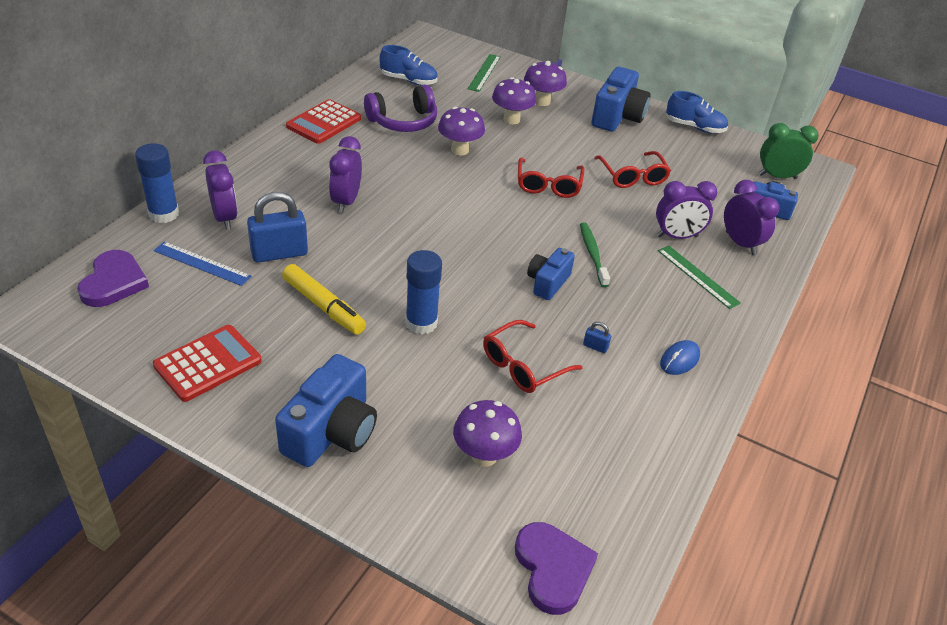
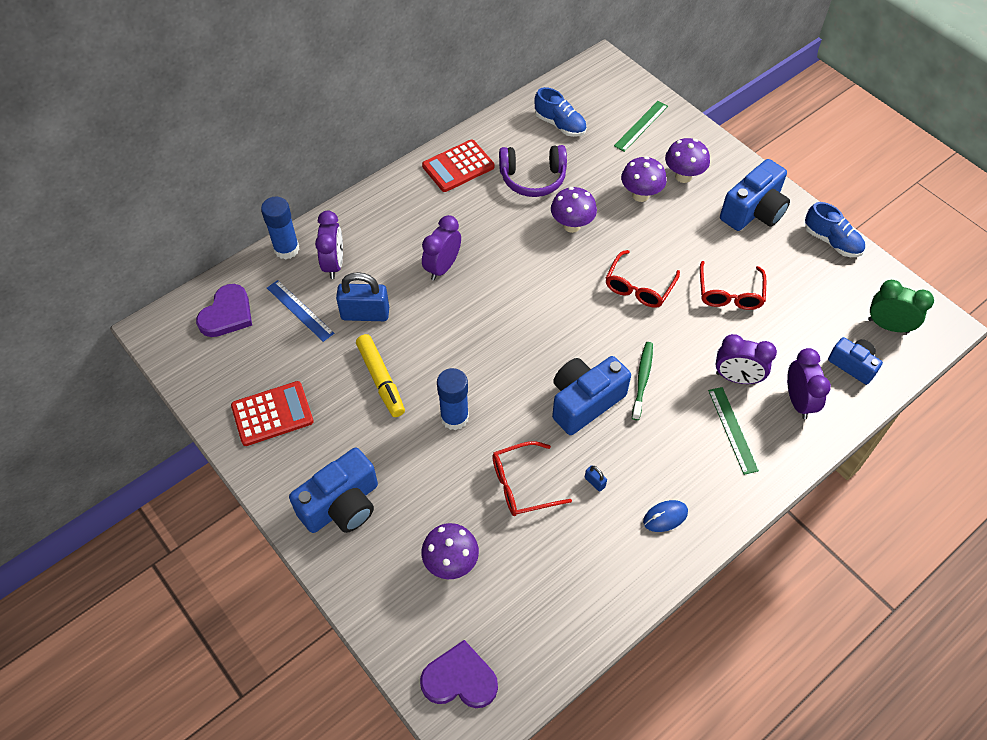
camera: 25 degrees right, 15 degrees up
(547, 282) = (584, 402): blue camera -> blue camera, size x1.65
(553, 569) = (460, 679): purple heart -> purple heart turned 90 degrees counterclockwise

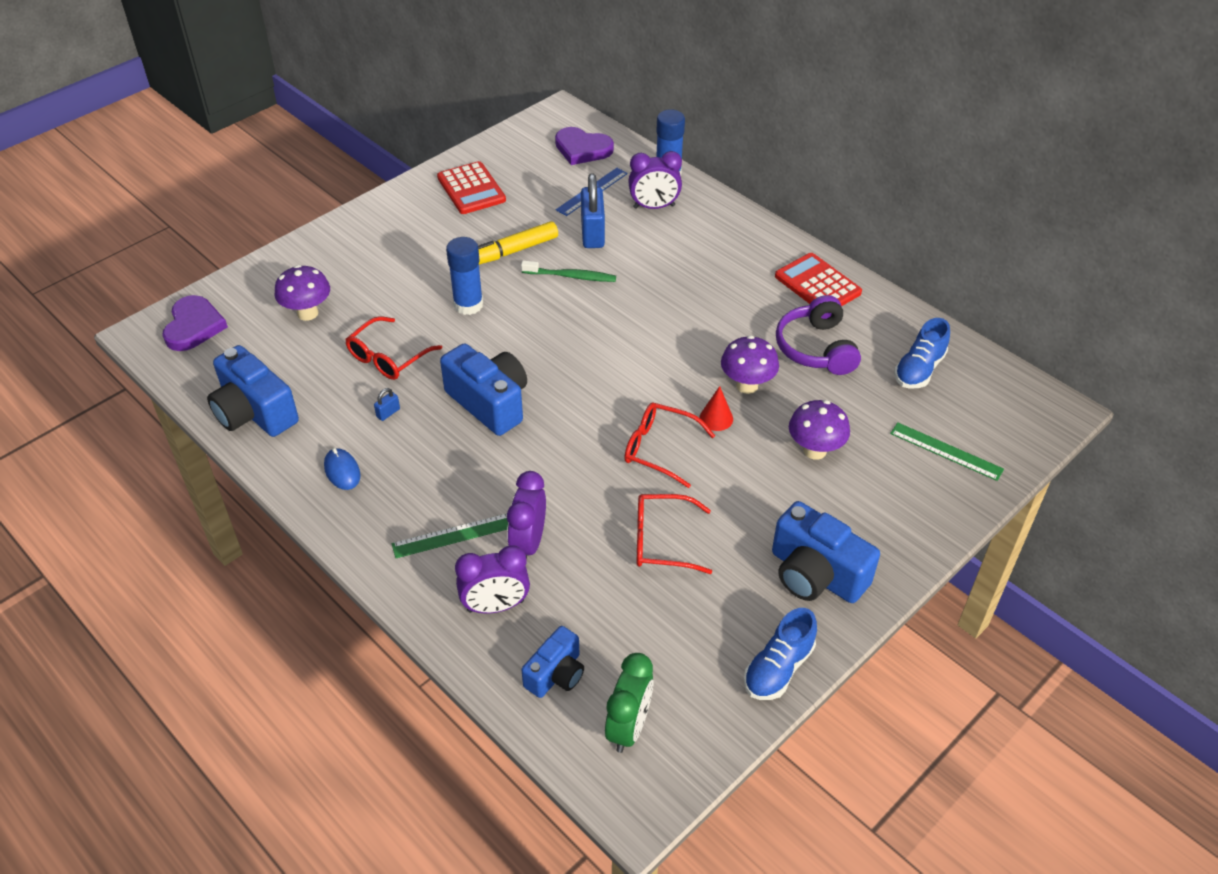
camera: 85 degrees right, 10 degrees down
(342, 505) = (373, 240): blue camera -> blue camera (254, 412)
(442, 267) = (662, 283): purple clock -> none
(522, 485) = (388, 357): red glasses -> red glasses turned 120 degrees counterclockwise
(606, 248) = (716, 418): none -> red cone
(642, 379) = (522, 452): green toothbrush -> green toothbrush (571, 276)
(683, 176) = (862, 496): purple mushroom -> none

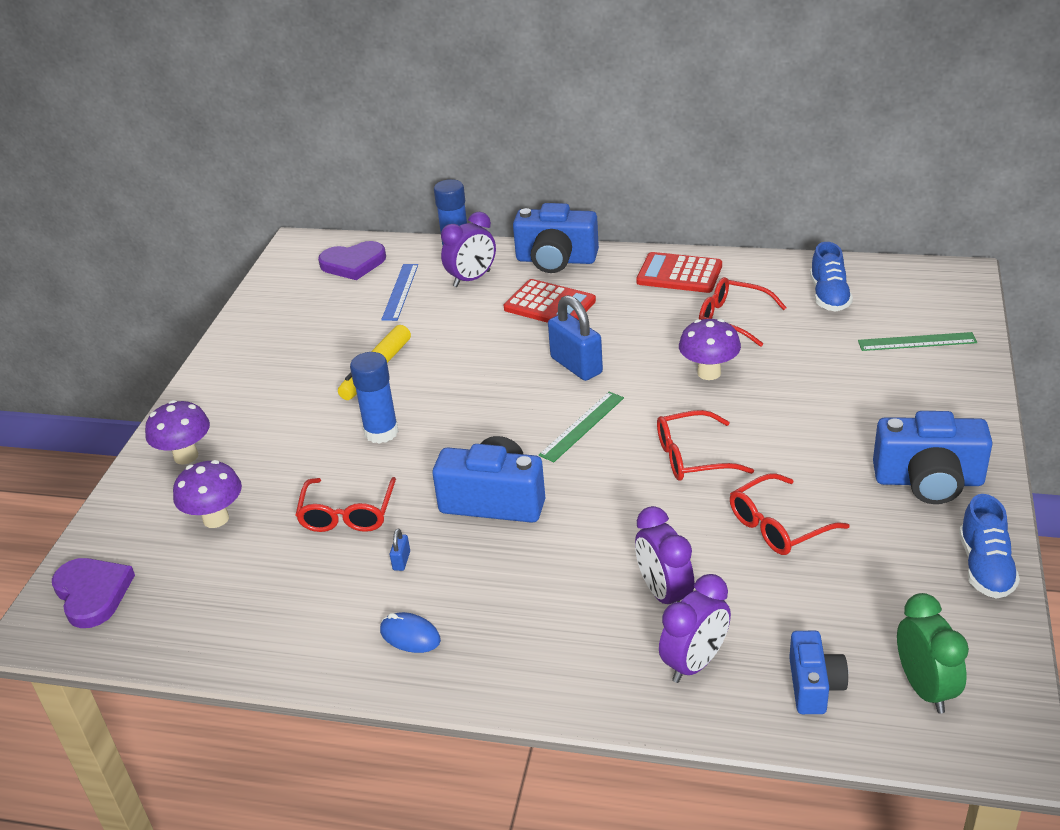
camera: 30 degrees left, 10 degrees down
(254, 412) = (253, 635): blue camera -> blue camera (556, 260)
(453, 535) = (586, 628): green ruler -> green ruler (582, 426)
(471, 189) = (277, 339): red calculator -> red calculator (549, 305)
(571, 276) = (456, 364): green toothbrush -> none
(592, 233) = (438, 323): blue padlock -> blue padlock (576, 366)
(716, 418) = (712, 409): red cone -> none
(814, 450) = (819, 392): purple mushroom -> purple mushroom (186, 456)
(816, 348) = (732, 319): purple headphones -> red glasses

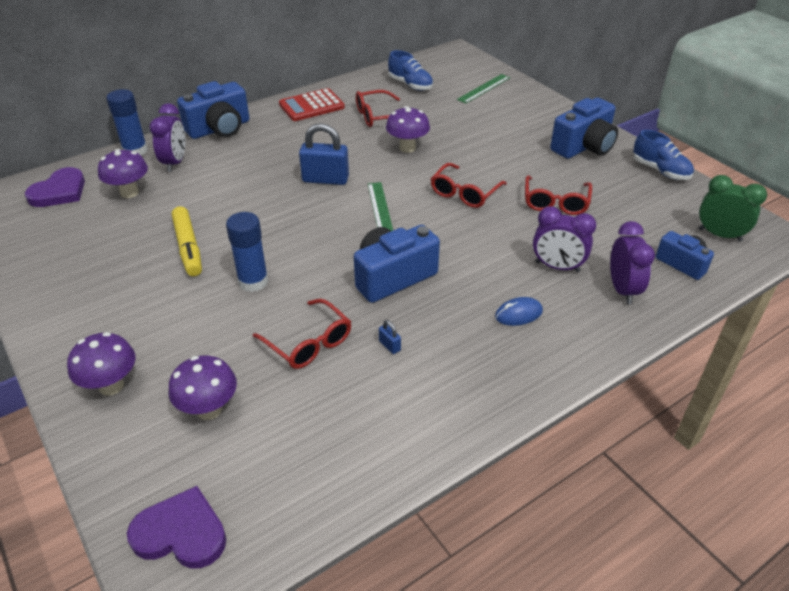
camera: 50 degrees left, 5 degrees up
(400, 291) = (129, 192): blue ruler -> purple mushroom
(410, 636) = (463, 383): blue mouse -> blue mouse (518, 314)
(549, 305) = (255, 155): red calculator -> none

